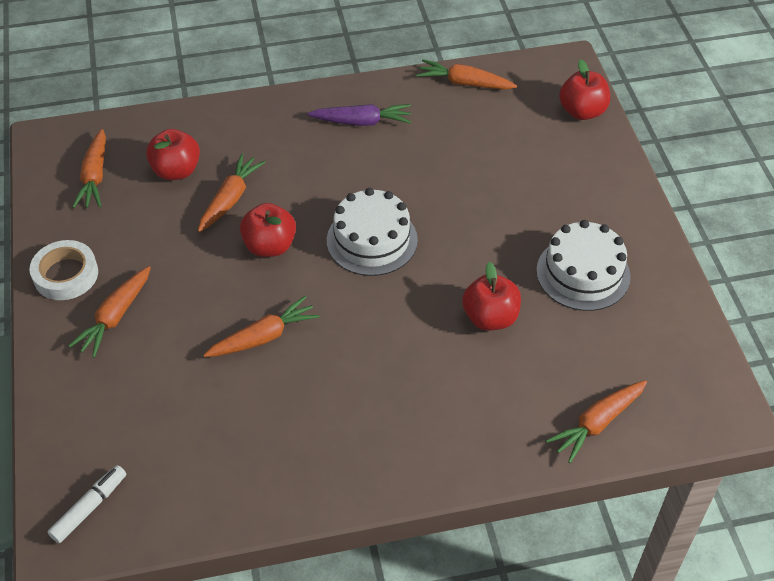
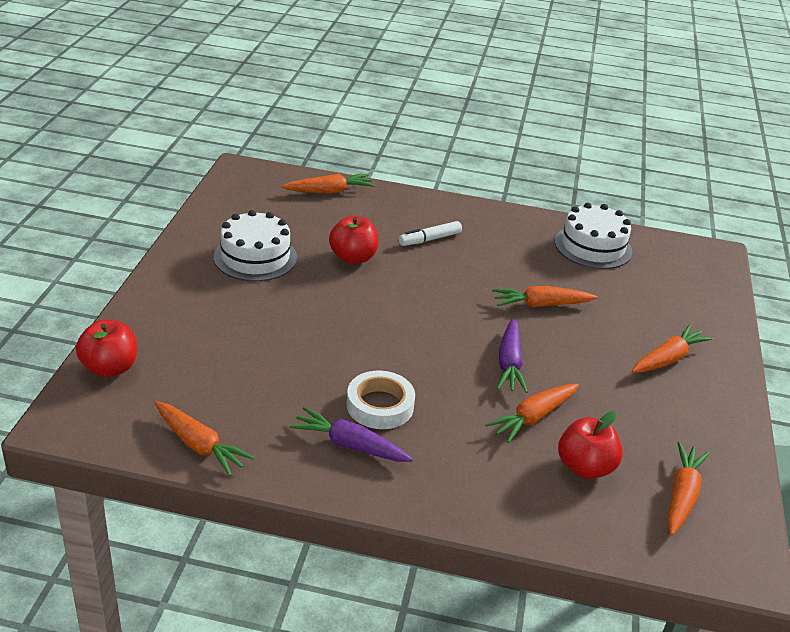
camera: 160 degrees left, 15 degrees down
(66, 275) = (715, 407): white tape -> white tape (380, 405)
(89, 507) = (695, 261): white marker -> white marker (430, 239)
(270, 246) = (509, 363): red apple -> purple carrot
(372, 240) = (412, 336): white cake -> white cake (593, 247)

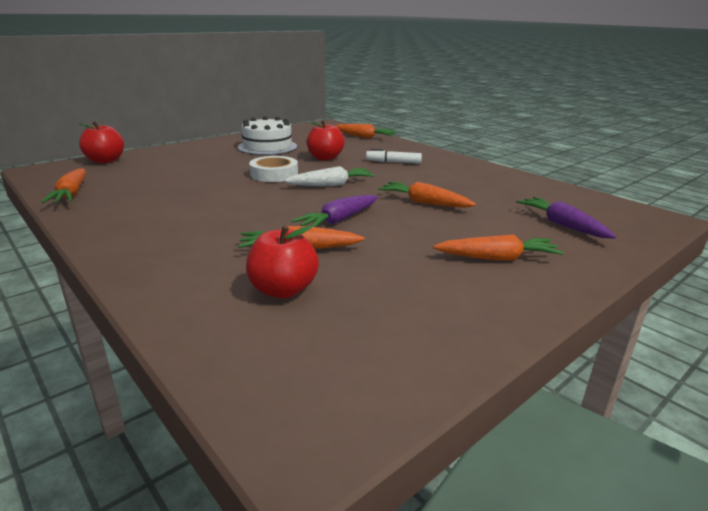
camera: 40 degrees right, 10 degrees down
(350, 445) = (144, 220): purple carrot -> purple carrot (562, 225)
(380, 405) = (204, 211): white tape -> white tape (274, 174)
(429, 309) = (331, 185): none -> white carrot
(593, 247) = (527, 190): white cake -> none
(682, 495) = (342, 346): orange carrot -> none

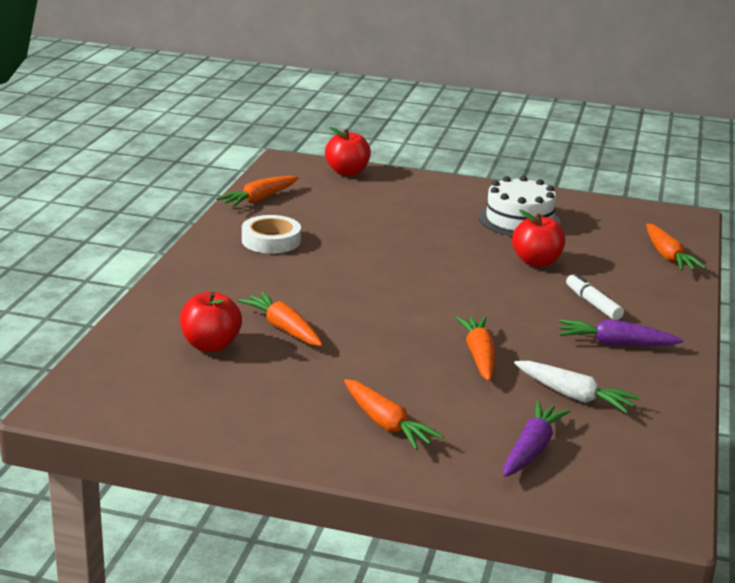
camera: 55 degrees right, 0 degrees up
(274, 174) = (438, 255): white tape -> white tape (271, 240)
(331, 185) = (454, 293): white carrot -> white carrot (574, 396)
(338, 220) = (367, 326): purple carrot -> purple carrot (615, 343)

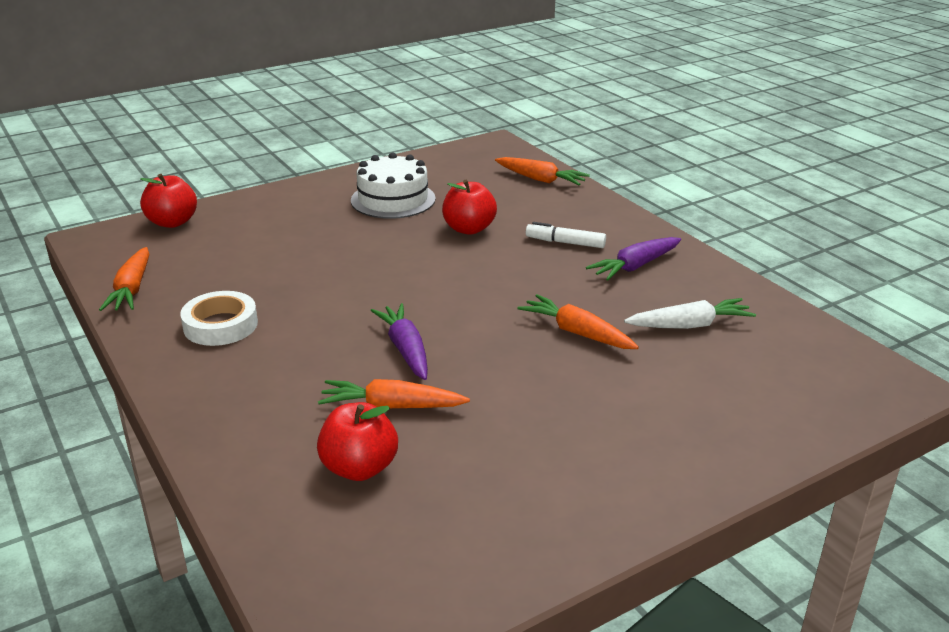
camera: 45 degrees left, 5 degrees up
(386, 424) = (630, 440): orange carrot -> none
(531, 449) = (748, 388): purple carrot -> purple carrot (405, 349)

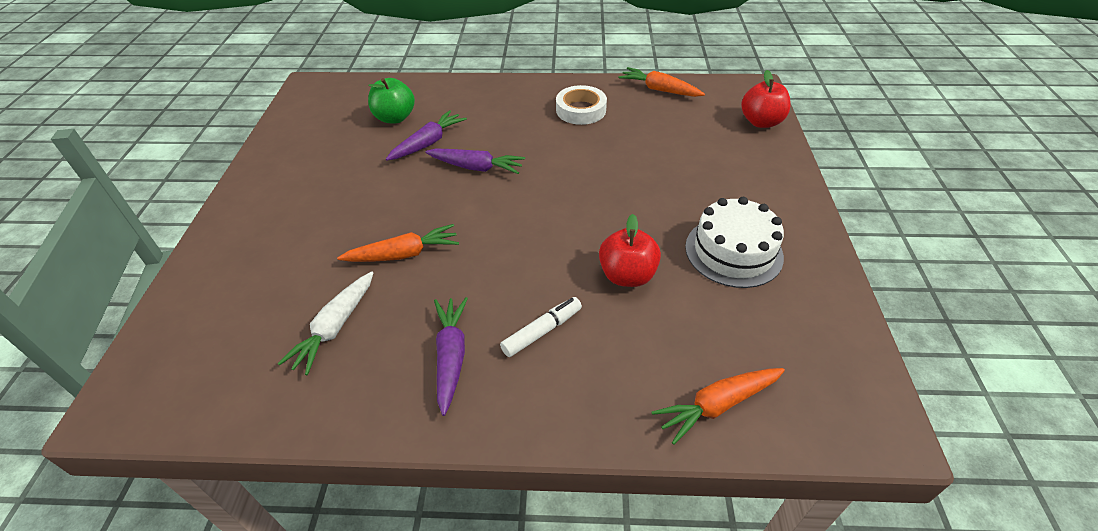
camera: 125 degrees right, 15 degrees up
(359, 468) = (395, 118): red apple -> green apple
(392, 406) = (428, 143): orange carrot -> purple carrot

